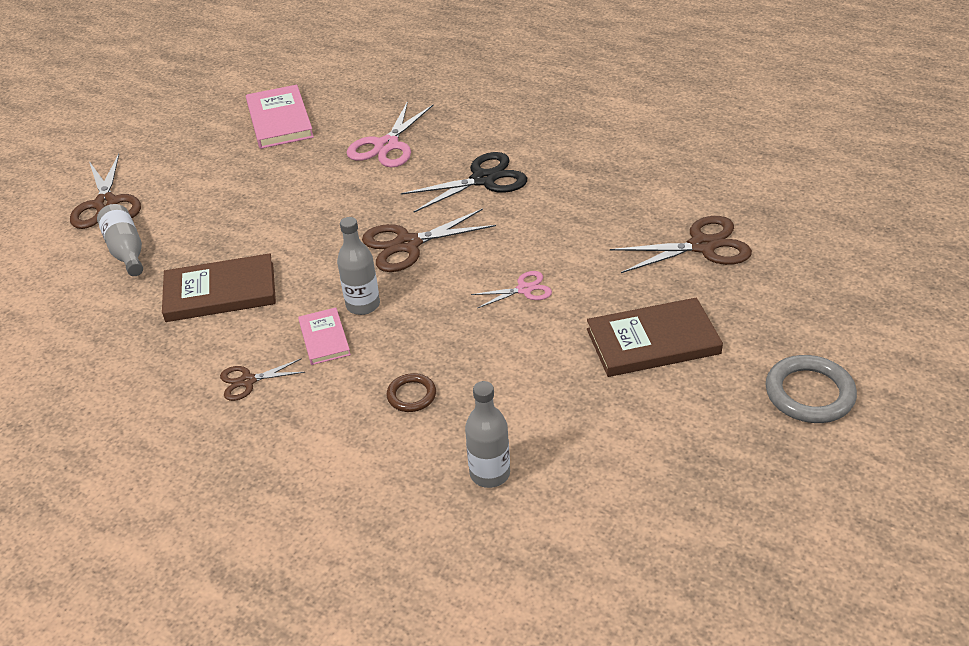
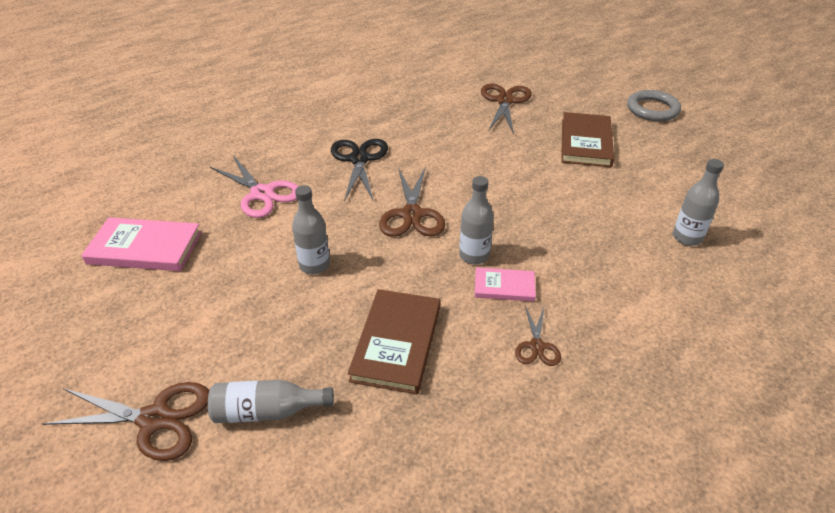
camera: 70 degrees left, 0 degrees up
(300, 212) = (314, 265): none -> grey bottle
(411, 395) = (595, 254): brown ring -> none
(524, 289) = (504, 175): pink scissors -> none

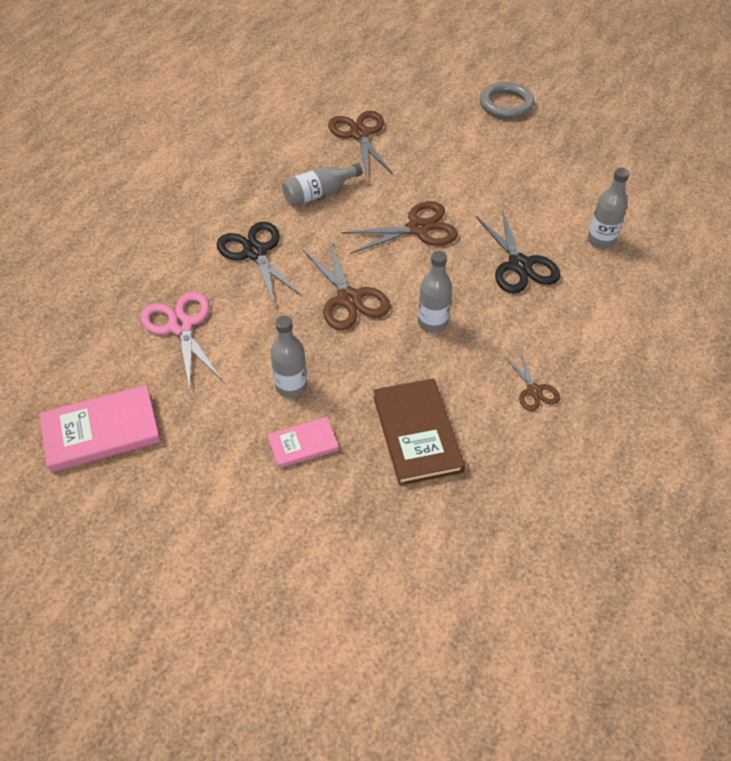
camera: 25 degrees left, 10 degrees up
(154, 419) = (251, 590): brown scissors -> brown scissors (418, 228)
(262, 193) = (181, 326): pink scissors -> pink scissors turned 135 degrees counterclockwise
(267, 411) = (346, 540): grey bottle -> grey bottle (319, 193)
(504, 286) = (476, 344): pink book -> pink book (303, 444)
(585, 142) = (465, 163): brown book -> none
(589, 234) = (519, 265): none -> black scissors

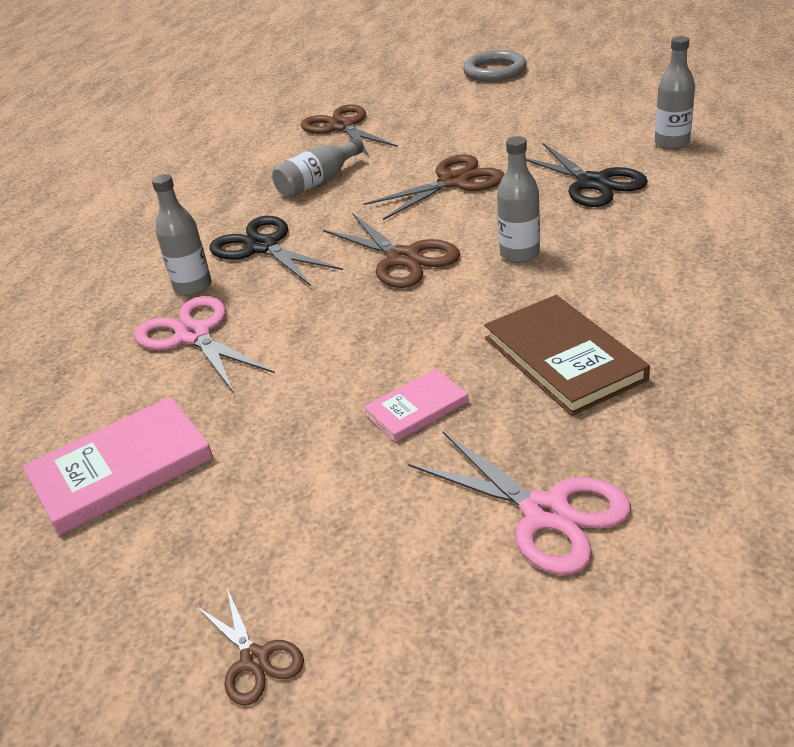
camera: 10 degrees left, 15 degrees down
(291, 386) = (370, 355): grey bottle -> grey bottle (193, 286)
(347, 557) = (545, 512): none -> pink scissors
(534, 390) = (684, 282): brown scissors -> brown scissors (255, 659)

